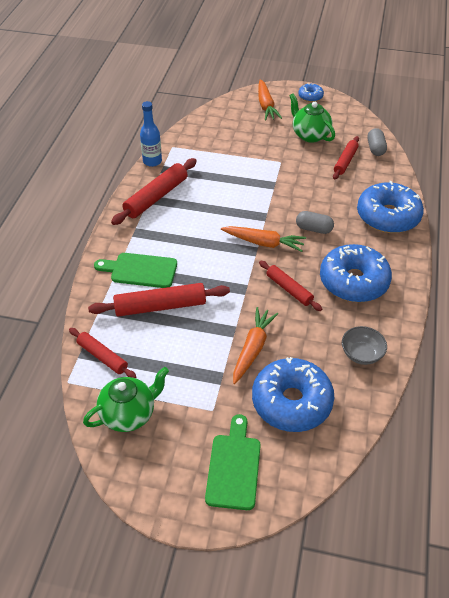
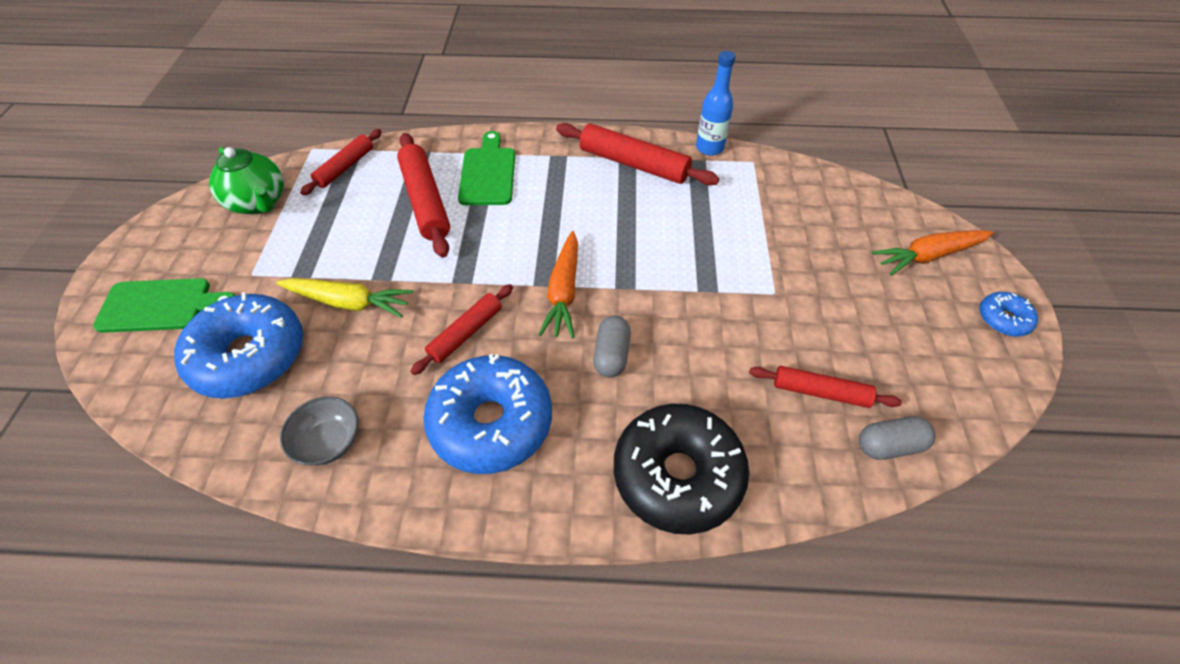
camera: 80 degrees right, 5 degrees up
(253, 348) = (349, 302): orange carrot -> yellow carrot
(310, 135) = (875, 328): green teapot -> none
(388, 216) = (677, 475): blue donut -> black donut

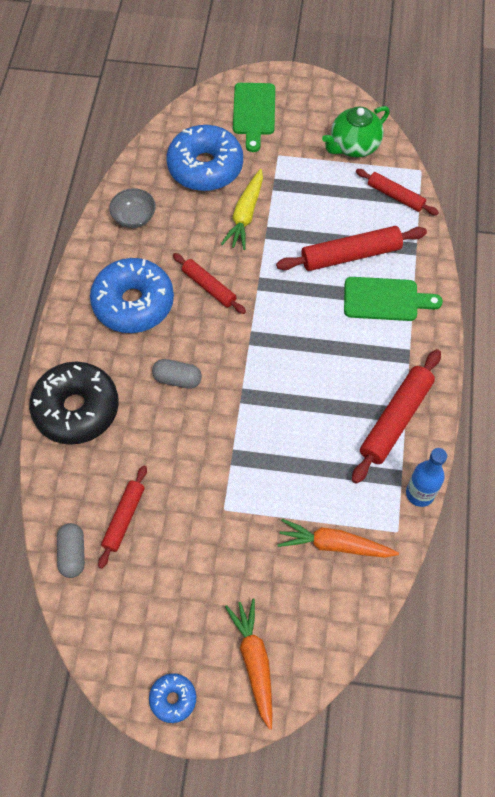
camera: 95 degrees right, 10 degrees up
(563, 292) = (241, 351): orange carrot -> orange carrot (334, 544)

